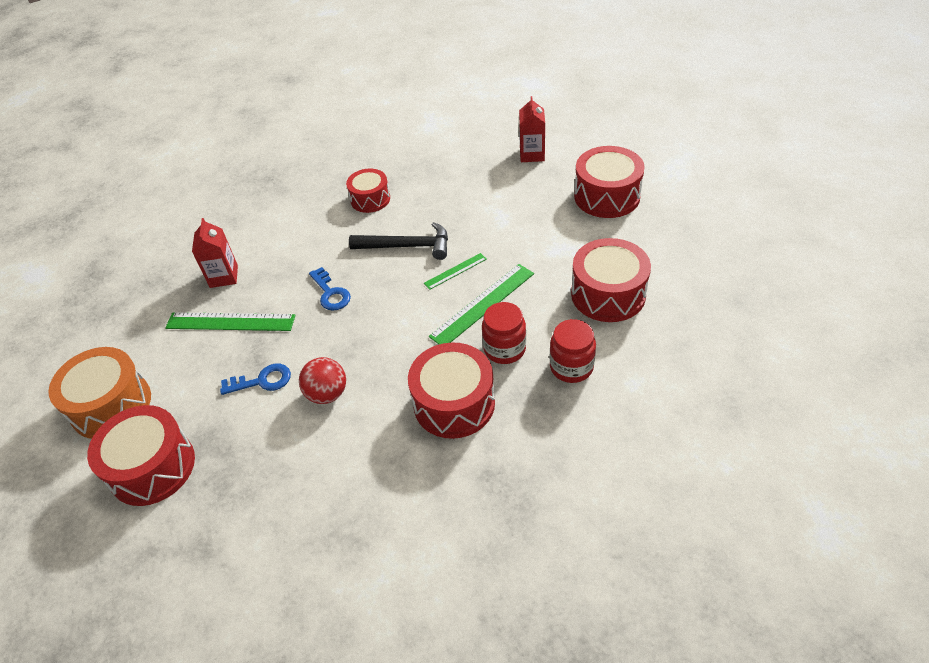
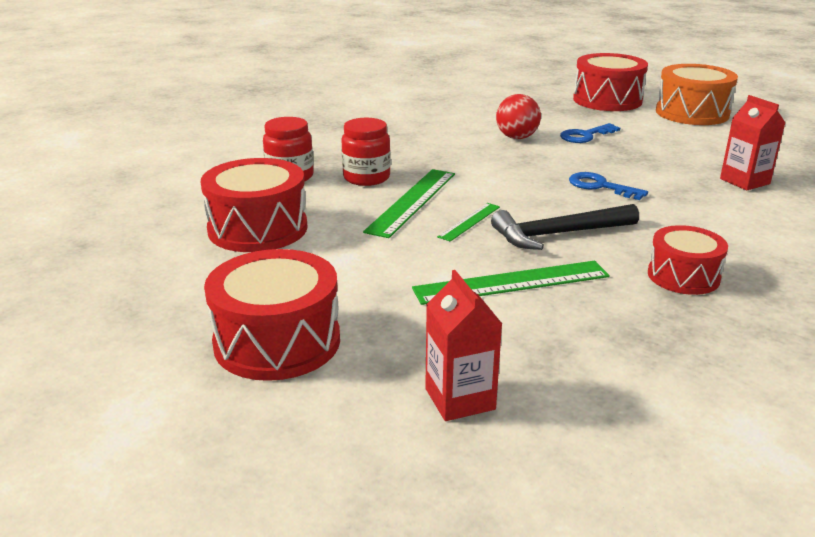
camera: 155 degrees right, 20 degrees down
(230, 321) = (675, 157): green ruler -> green ruler (512, 283)
(454, 403) = (395, 147): red drum -> none

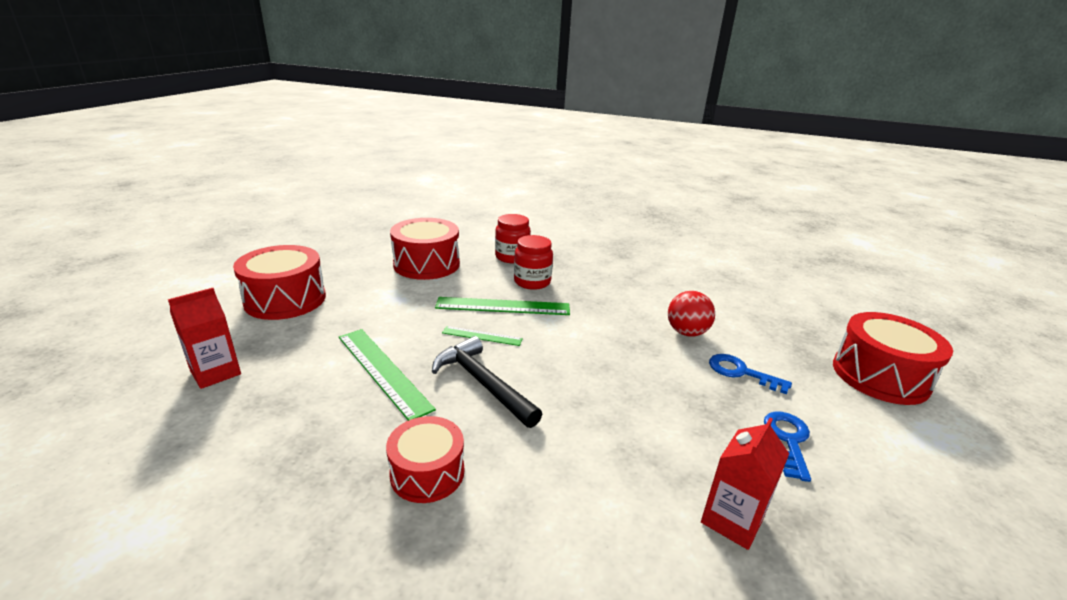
camera: 65 degrees right, 0 degrees up
(600, 186) = (610, 397): blue key -> blue key (788, 440)
(692, 113) = (940, 454): orange drum -> none

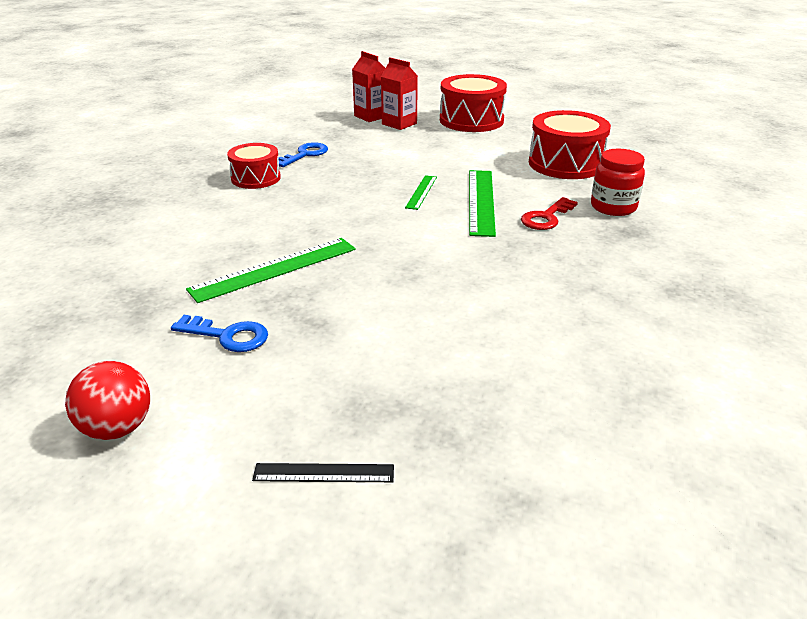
camera: 95 degrees right, 5 degrees up
(382, 371) = (368, 159): green ruler -> green ruler (274, 268)
(483, 383) = (348, 193): black hammer -> none
(532, 282) = (546, 217): red jar -> red key
(686, 332) = (439, 310): red ball -> red ball (117, 428)
(732, 520) = (158, 281): red carton -> red carton (399, 124)
(741, 372) = (348, 334): blue key -> blue key (305, 155)
(880, 376) = (323, 473): red drum -> black ruler

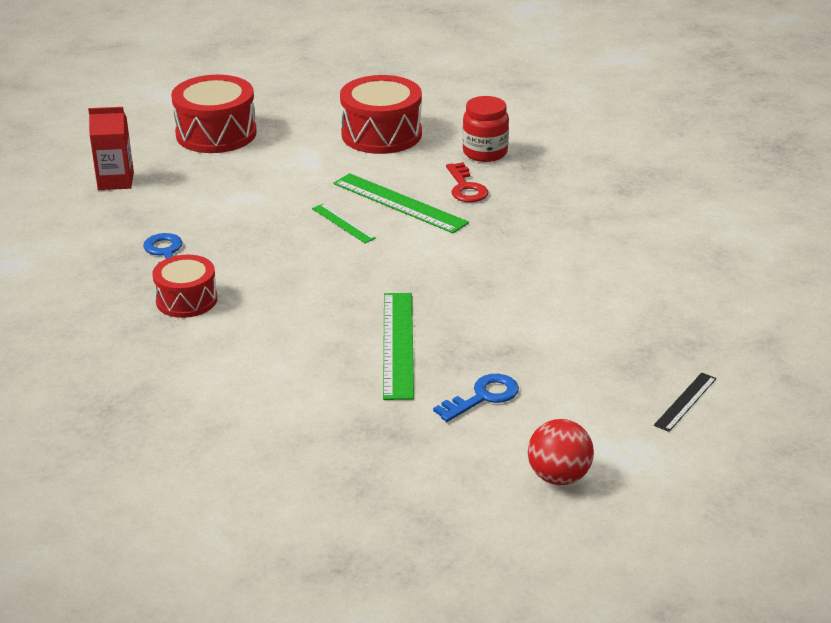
camera: 55 degrees left, 0 degrees up
(399, 124) = (163, 173): red carton -> none

